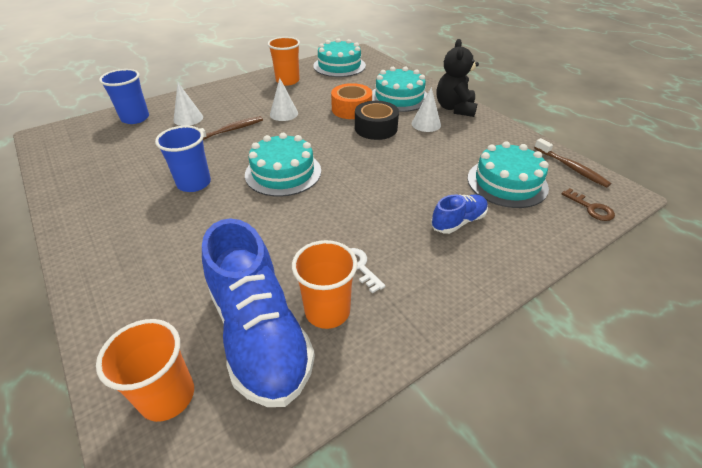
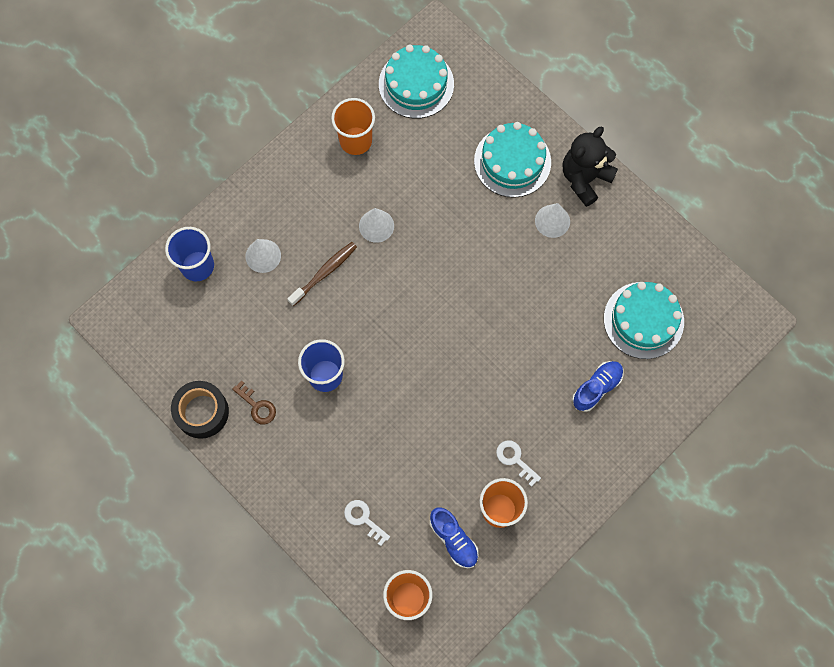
camera: 10 degrees left, 30 degrees up
(162, 297) = (364, 519): none -> white key
(259, 334) = (453, 539): blue shoe -> blue shoe, size x0.49
(283, 172) = (411, 342): turquoise cake -> none
(351, 109) = (457, 201): orange tape -> none
(376, 128) = (494, 240): black tape -> black tape (202, 412)
(455, 108) = (584, 178): black teddy bear -> black teddy bear turned 45 degrees clockwise
(571, 168) = (711, 283): brown toothbrush -> none
(591, 208) = (721, 347): brown key -> brown key (257, 406)

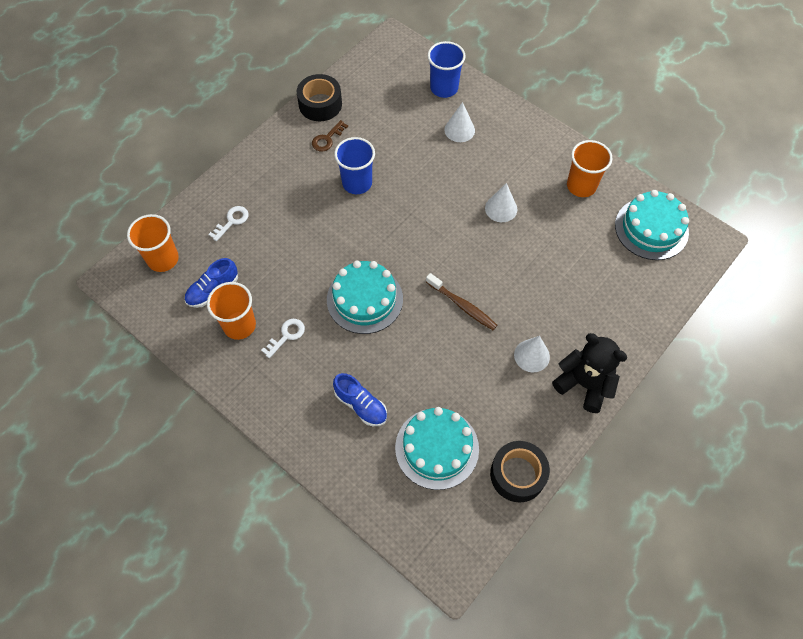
camera: 85 degrees right, 10 degrees down
(324, 273) = (450, 174): brown toothbrush -> brown toothbrush (462, 306)
(512, 161) = (589, 316): turquoise cake -> turquoise cake (365, 299)
(671, 251) = (517, 474): none -> black tape

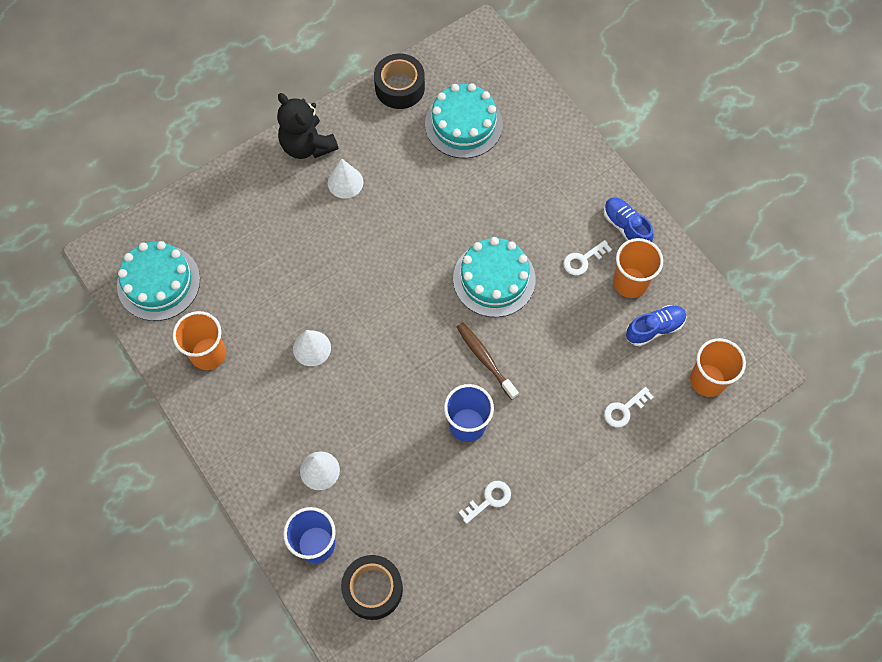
camera: 165 degrees left, 5 degrees up
(320, 104) = (486, 560): black tape -> black tape (373, 589)
(327, 139) = (489, 500): brown key -> white key
(361, 405) = (523, 176): blue shoe -> blue shoe (626, 227)
(462, 306) = (394, 247): brown toothbrush -> brown toothbrush (485, 359)

